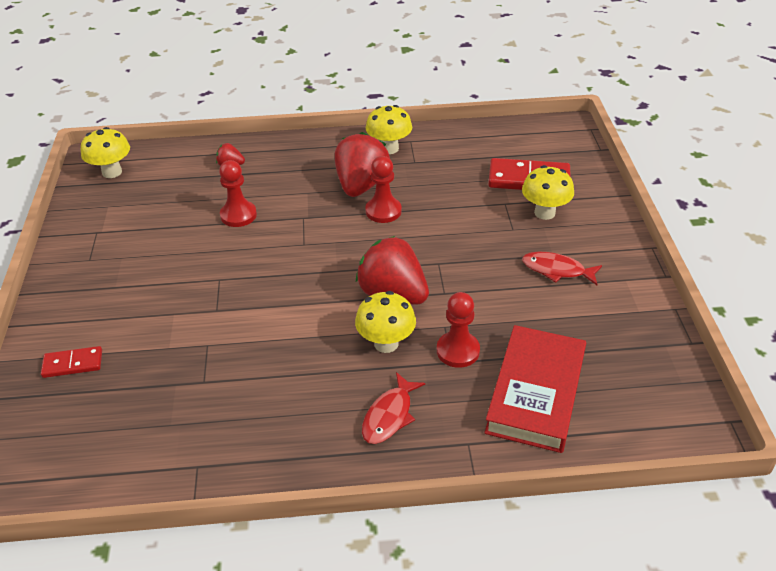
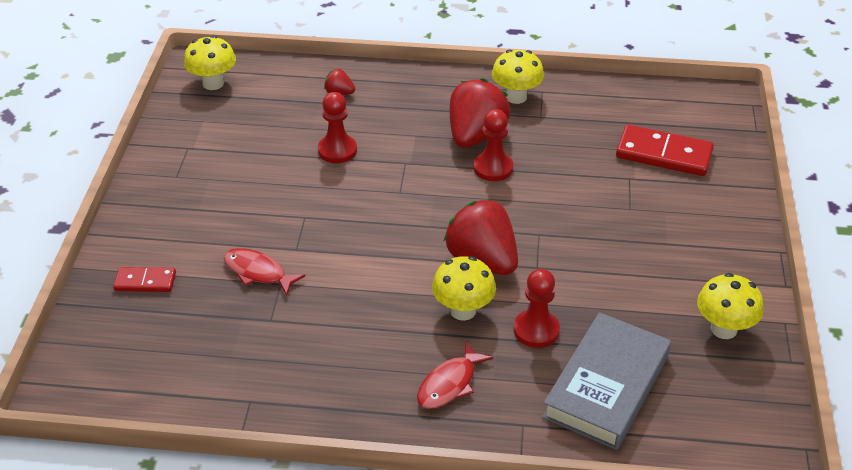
camera: 10 degrees right, 0 degrees up
(536, 393) = (606, 386): red book -> grey book
(544, 213) = (671, 195): yellow mushroom -> yellow mushroom (723, 329)
(557, 270) = (666, 261): red fish -> red fish (258, 272)

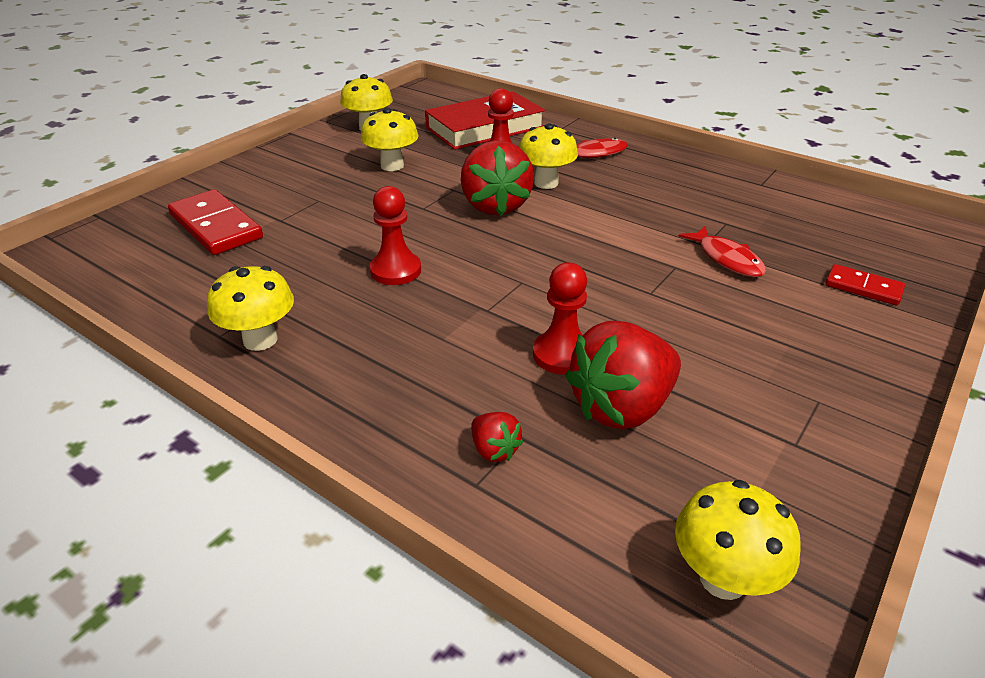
camera: 150 degrees left, 5 degrees down
(475, 135) = (371, 310): red strawberry -> red strawberry (621, 407)
(606, 386) = (485, 128): grey book -> red book
(625, 276) = (392, 166): none -> yellow mushroom

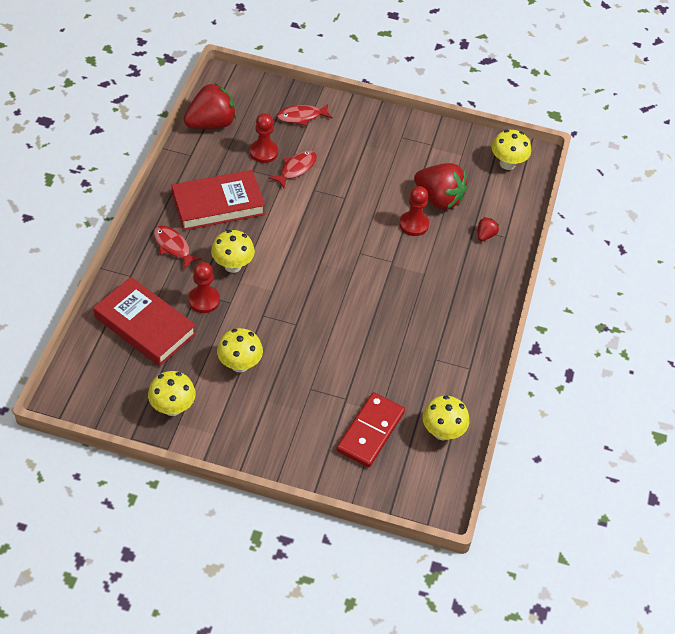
camera: 115 degrees left, 15 degrees up
(260, 340) = (464, 348): yellow mushroom -> yellow mushroom (442, 432)
(395, 270) = (375, 313): red pawn -> red pawn (263, 152)
(495, 206) = (277, 285): red strawberry -> red strawberry (211, 123)
(660, 189) = (218, 204): none -> red book
(863, 287) = (301, 117): red domino -> red fish

